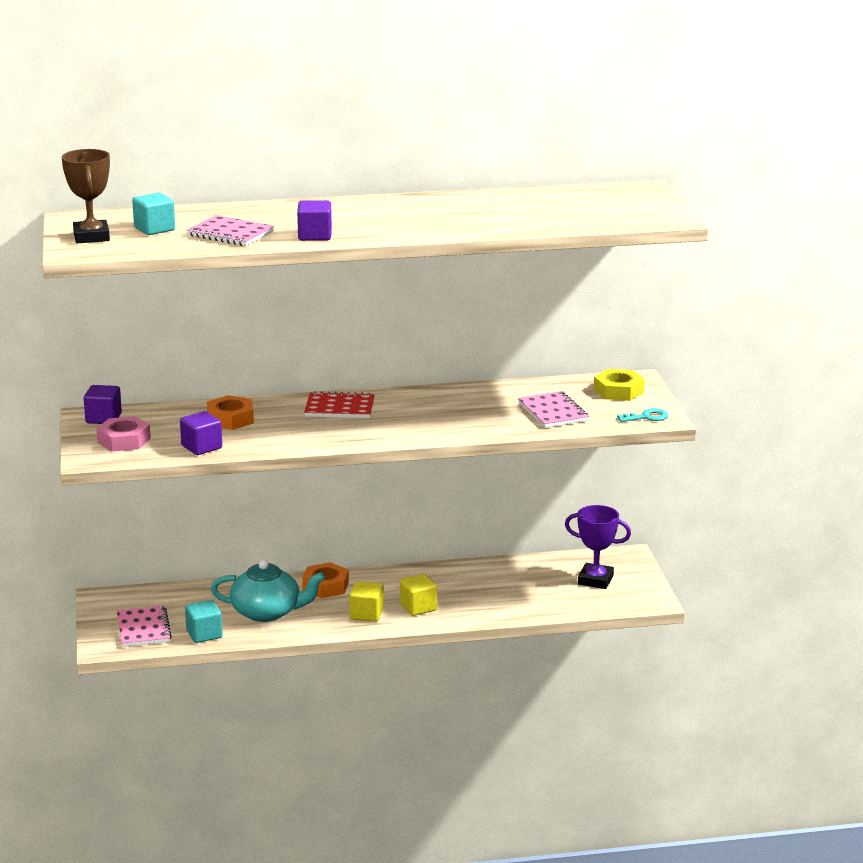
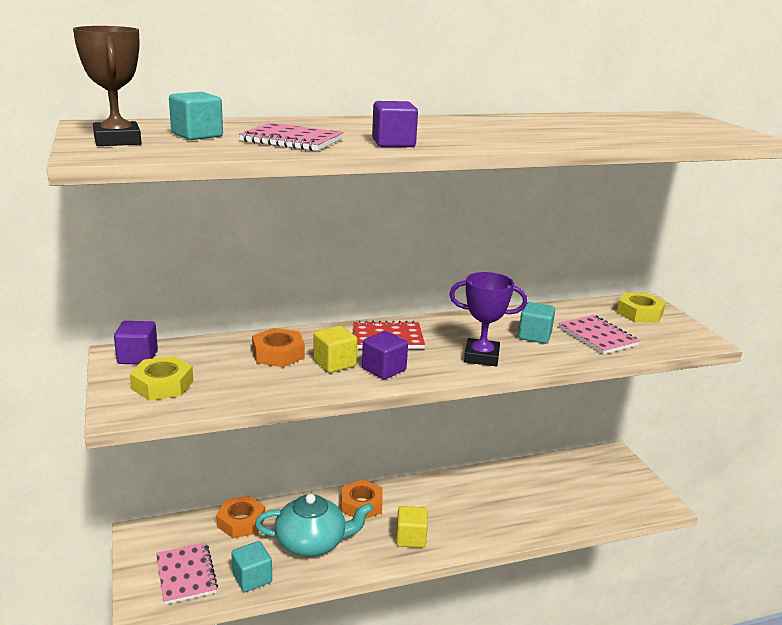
camera: 10 degrees left, 0 degrees up
(124, 440) = (162, 385): pink nut -> yellow nut
(201, 447) = (254, 391): purple cube -> purple cube (384, 369)
(201, 593) = (241, 522): none -> orange nut
(418, 607) = (457, 526): yellow cube -> yellow cube (334, 363)
(488, 410) = (534, 336): none -> turquoise cube
(595, 580) = (601, 483): purple trophy -> purple trophy (481, 357)
(646, 417) = (688, 339): turquoise key -> none

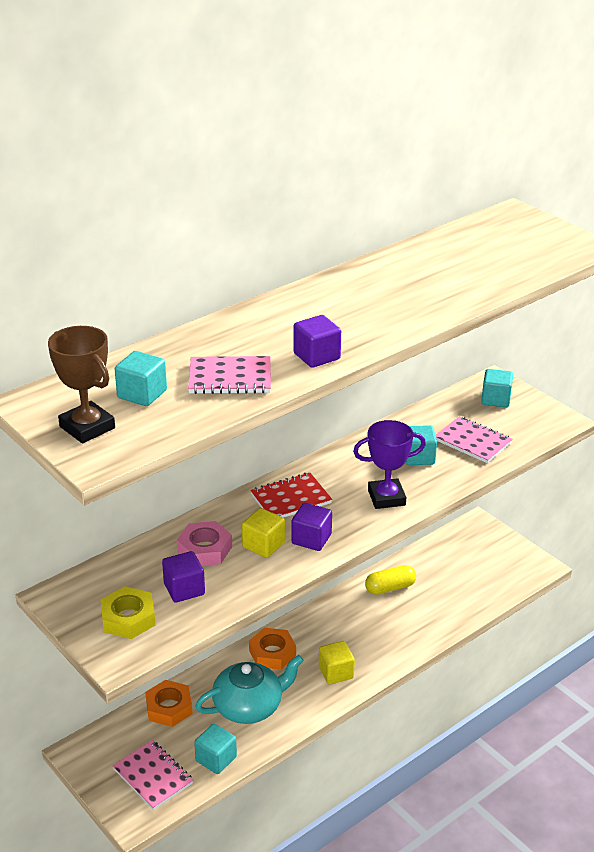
camera: 20 degrees left, 10 degrees up
(137, 357) = (77, 594): purple cube -> purple cube (184, 589)
(278, 354) = (204, 549): orange nut -> pink nut
(502, 482) = (390, 588): none -> yellow capsule
(639, 313) = (496, 399): yellow nut -> turquoise cube

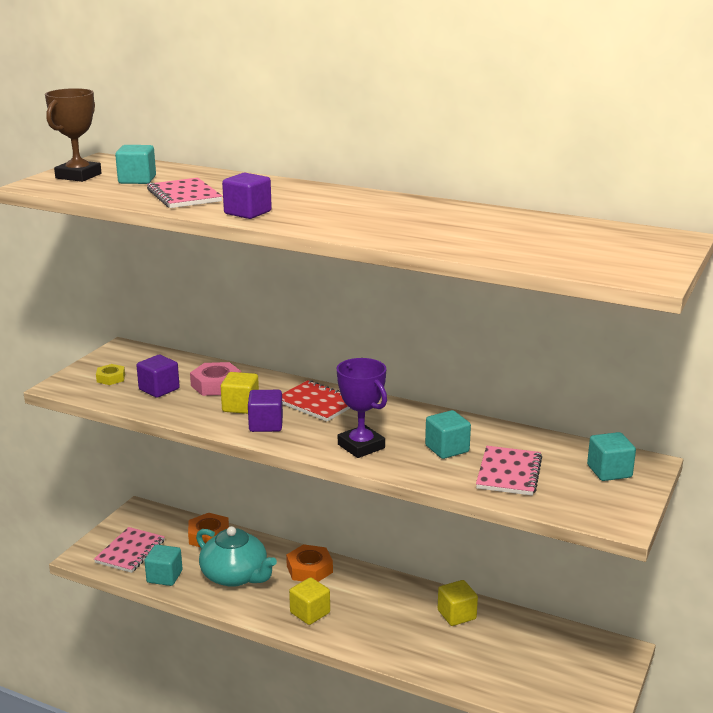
camera: 65 degrees right, 10 degrees down
(128, 618) = (111, 378): yellow nut -> yellow nut, size x0.61
(390, 588) = (456, 615): yellow capsule -> yellow cube

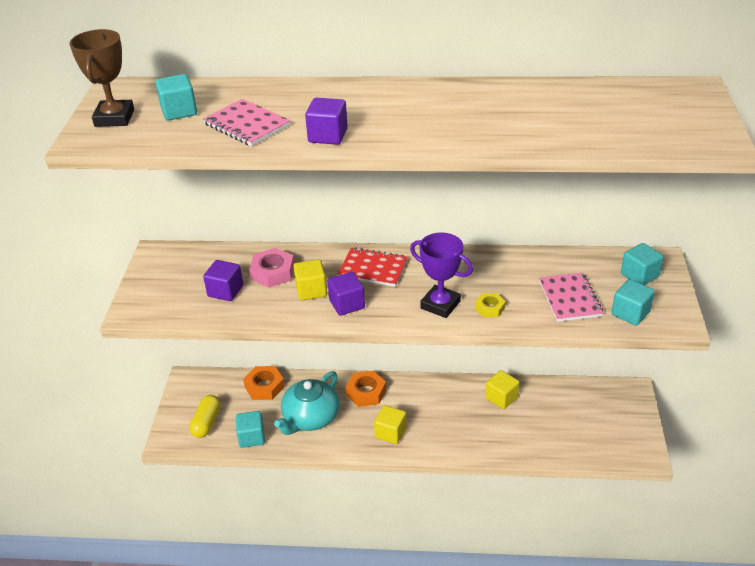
camera: 20 degrees left, 15 degrees up
(111, 378) = (171, 290): yellow nut -> yellow nut (489, 308)
(130, 552) = (206, 422): pink notebook -> yellow capsule
(235, 576) = (310, 418): turquoise teapot -> turquoise teapot turned 105 degrees clockwise
(447, 449) = (508, 288): turquoise cube -> turquoise cube (630, 313)

